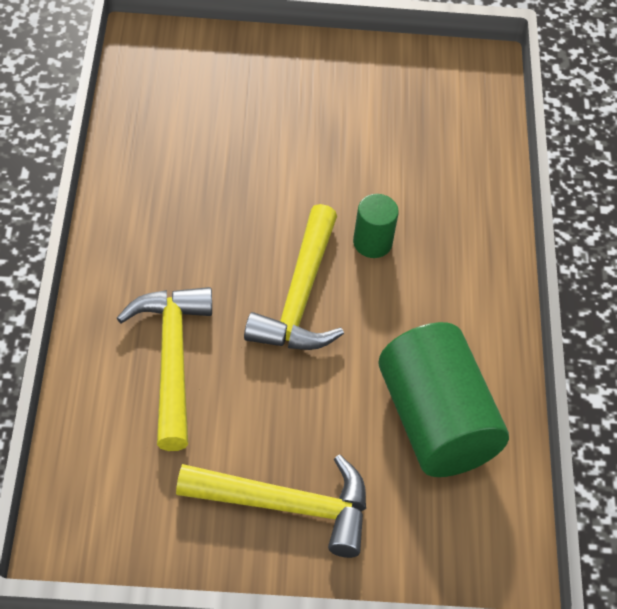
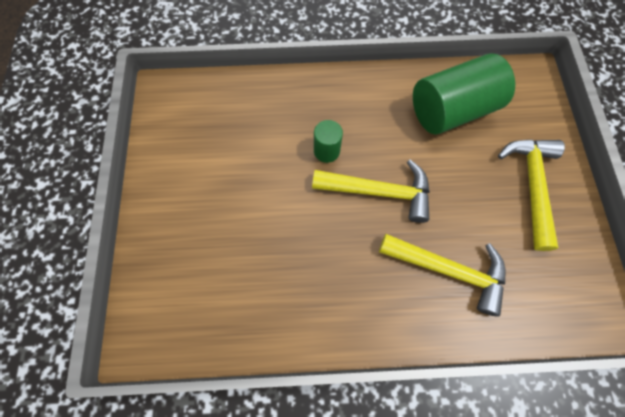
camera: 90 degrees left, 15 degrees up
(171, 359) = (448, 270): yellow hammer -> yellow hammer turned 150 degrees counterclockwise

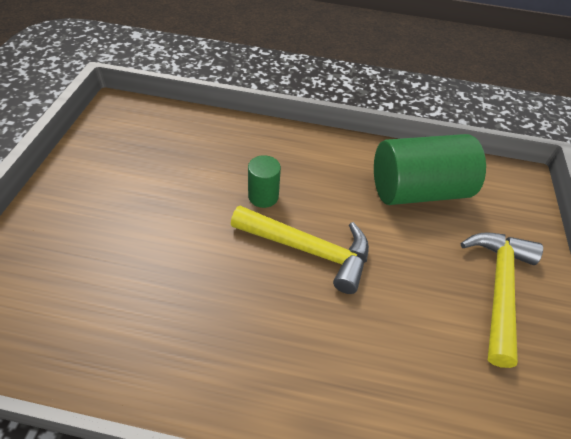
camera: 10 degrees right, 20 degrees down
(448, 270) = (368, 357): yellow hammer -> none

